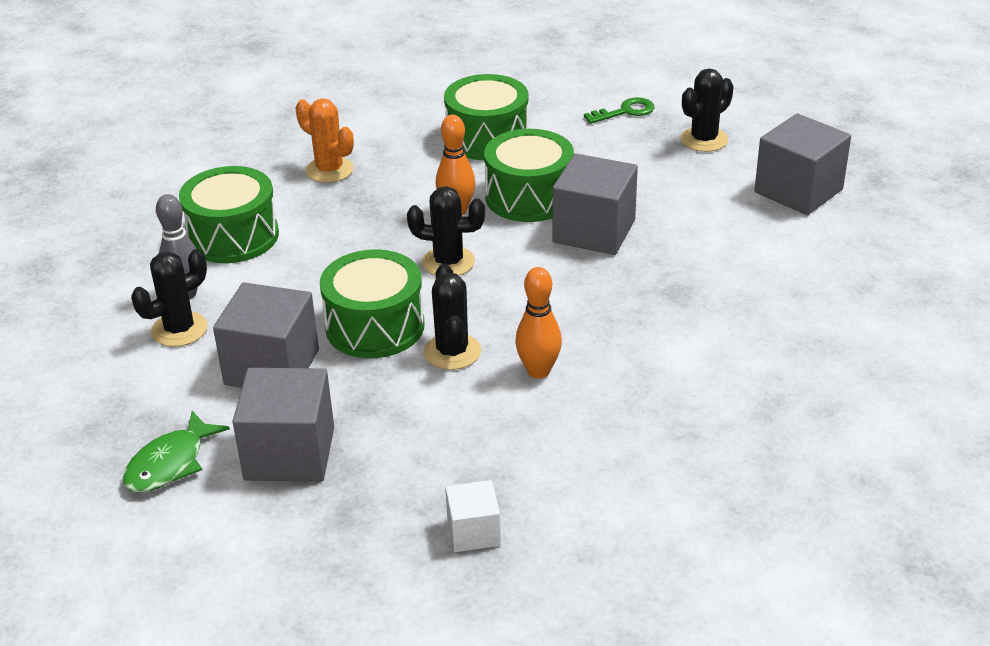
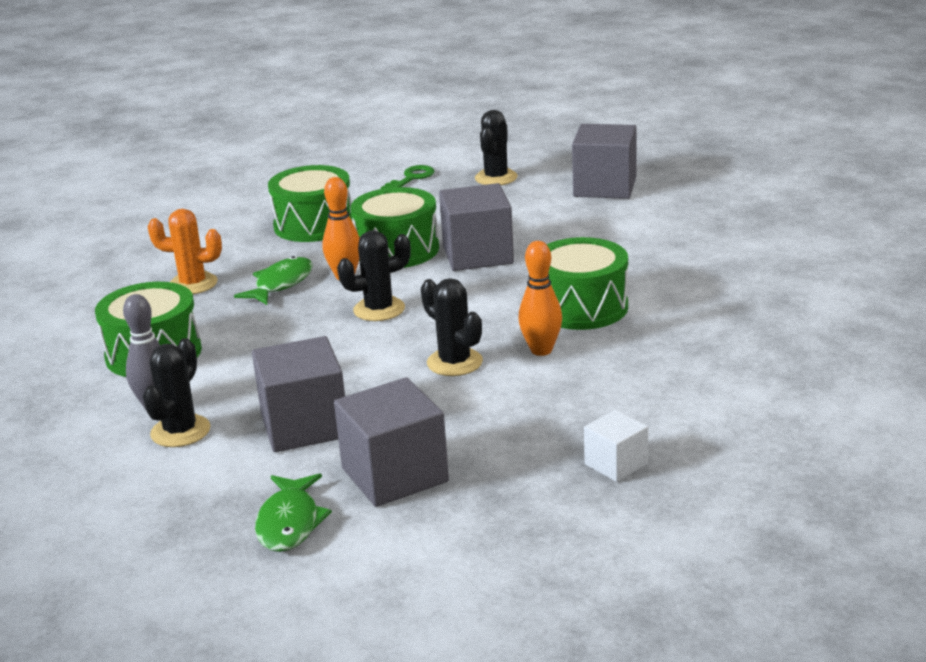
camera: 30 degrees left, 10 degrees down
(375, 326) = (366, 369): green drum -> green drum (581, 307)
(397, 198) = (281, 284): none -> green fish

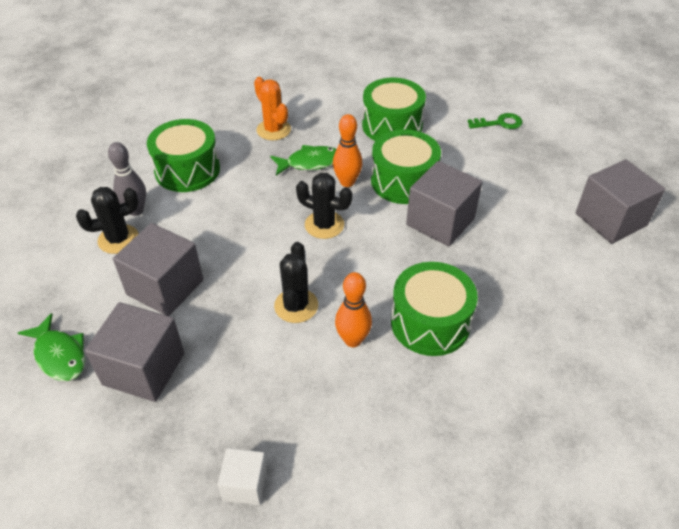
camera: 45 degrees right, 20 degrees up
(289, 523) = (59, 355): green fish -> green fish turned 90 degrees counterclockwise
(496, 178) = (550, 158): black cactus -> none

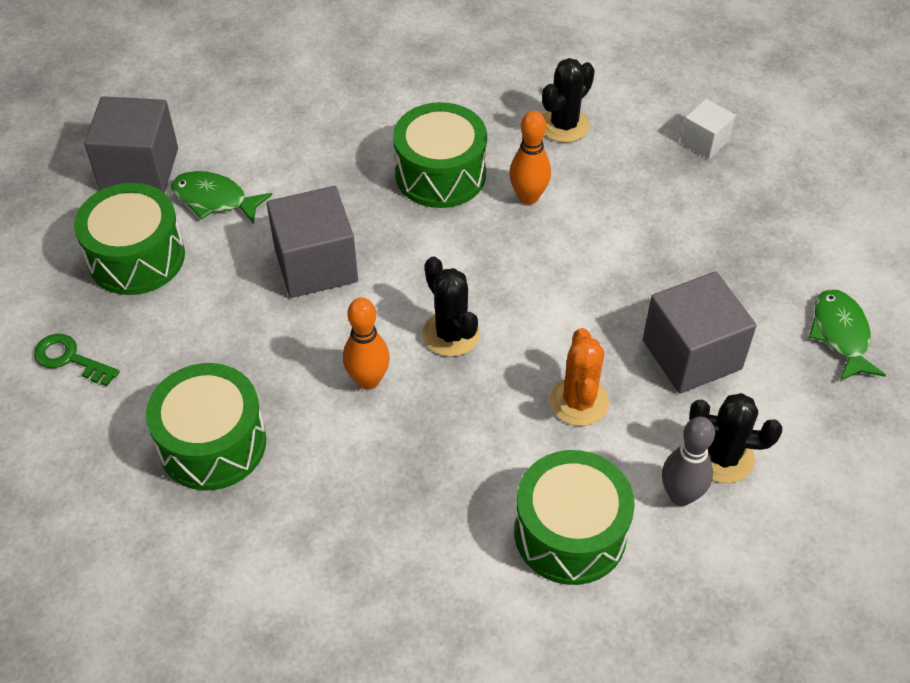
camera: 145 degrees left, 5 degrees up
(144, 369) = (754, 275): grey cube -> none
(273, 130) = (388, 543): orange cactus -> orange cactus (579, 401)
(296, 306) = (558, 257): black cactus -> black cactus (564, 125)
(310, 163) = (388, 442): green fish -> green fish (214, 199)
(403, 181) = (298, 341): green drum -> green drum (136, 257)

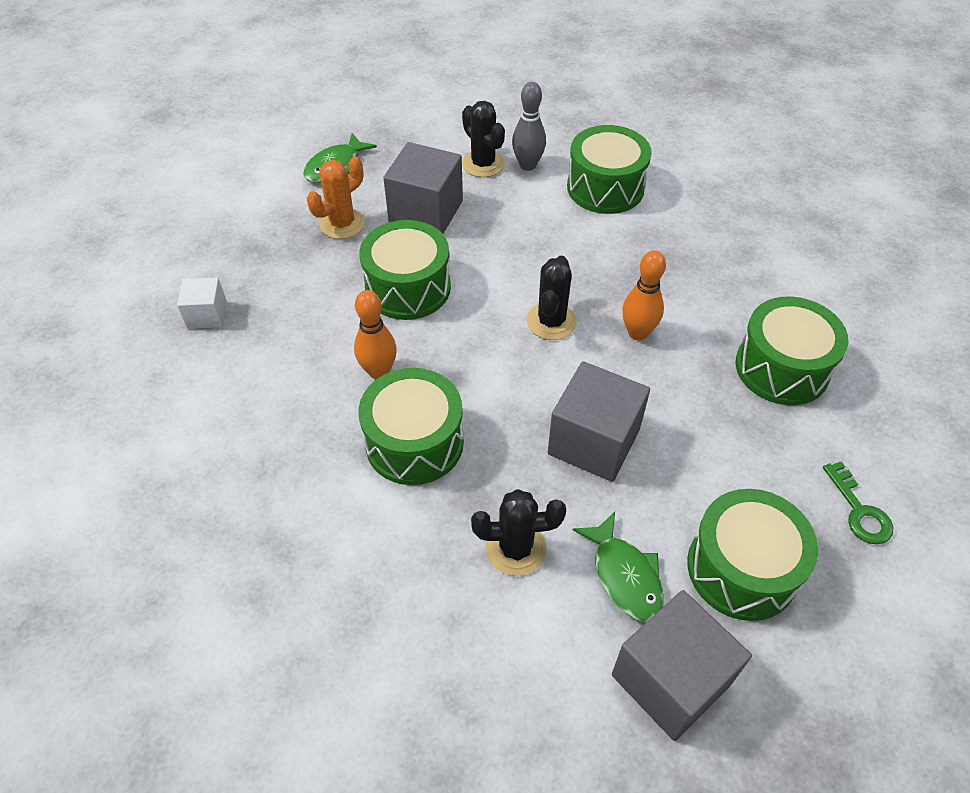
camera: 135 degrees left, 0 degrees up
(564, 125) = (271, 406): black cactus -> black cactus (516, 548)
(579, 401) = (522, 234): orange cactus -> orange cactus (342, 224)
(600, 272) = (408, 288): none -> green drum

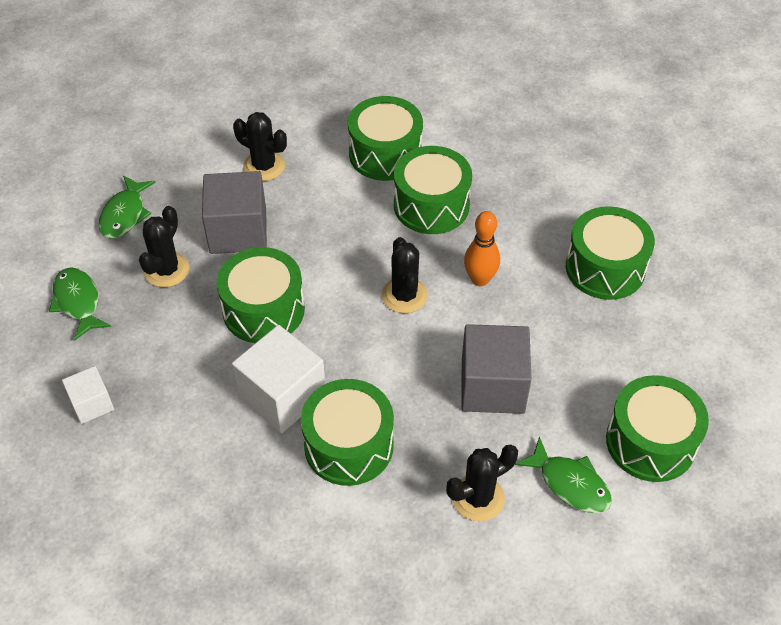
camera: 25 degrees left, 0 degrees up
(250, 225) = (78, 302): none -> green fish
(342, 224) = (166, 270): orange cactus -> black cactus
(379, 371) = (282, 396): orange bowling pin -> white cube
(527, 165) = (305, 154): grey bowling pin -> none
(625, 247) = (431, 205): none -> green drum
(670, 679) = (640, 546): grey cube -> none
(859, 510) = (711, 362): green key -> none

